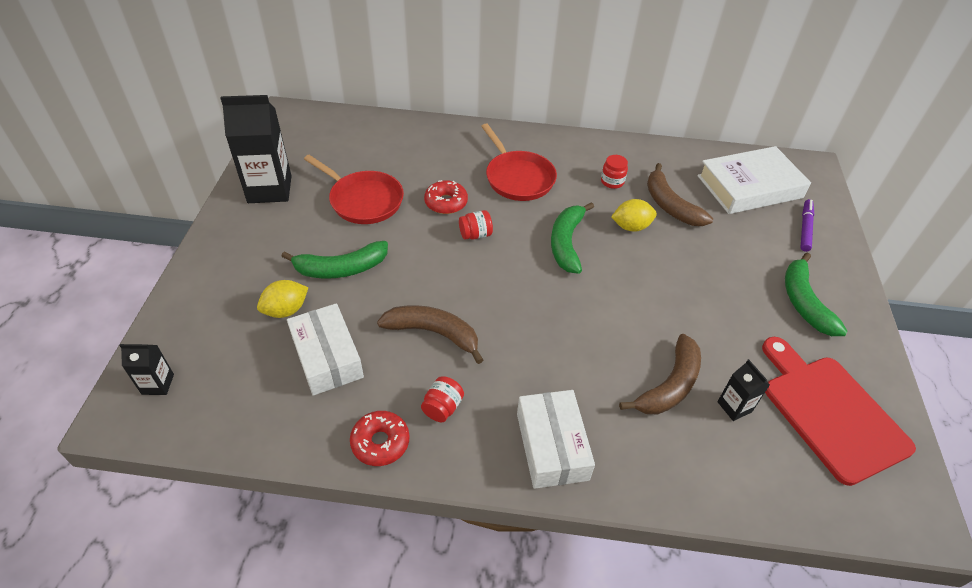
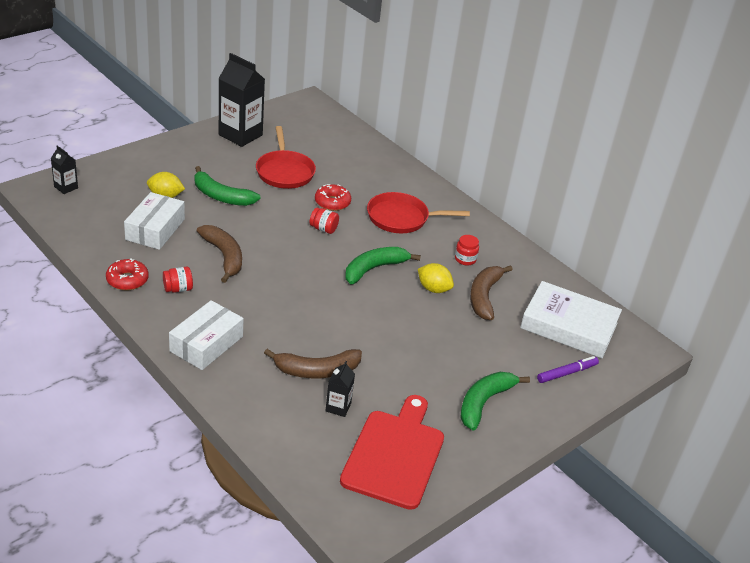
camera: 40 degrees right, 10 degrees down
(518, 178) = (401, 218): red pan -> red pan turned 75 degrees clockwise

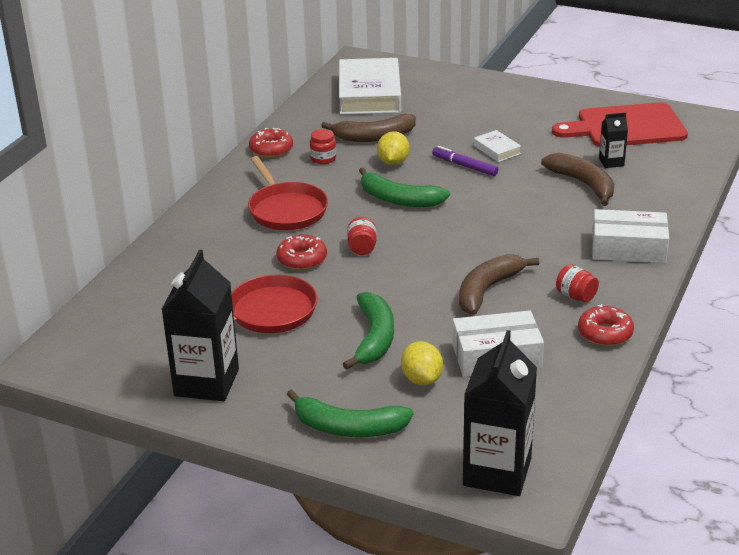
camera: 110 degrees left, 5 degrees down
(66, 187) = (497, 472): black carton -> black carton, size x2.06
(412, 351) = (497, 150): none -> white book
(484, 402) = (518, 107): green banana -> green banana (348, 428)
(498, 242) = (271, 149): none -> red donut
(567, 373) = (435, 84): purple marker -> purple marker (464, 166)

